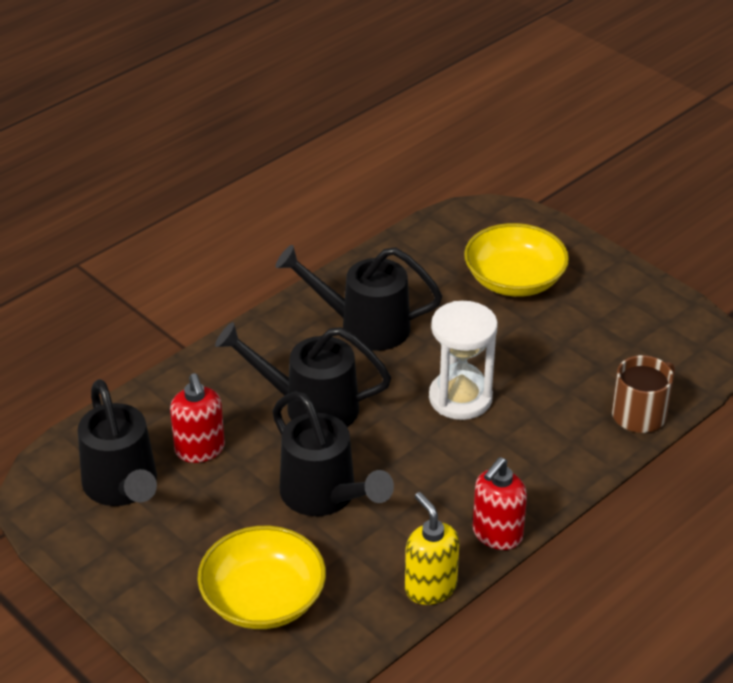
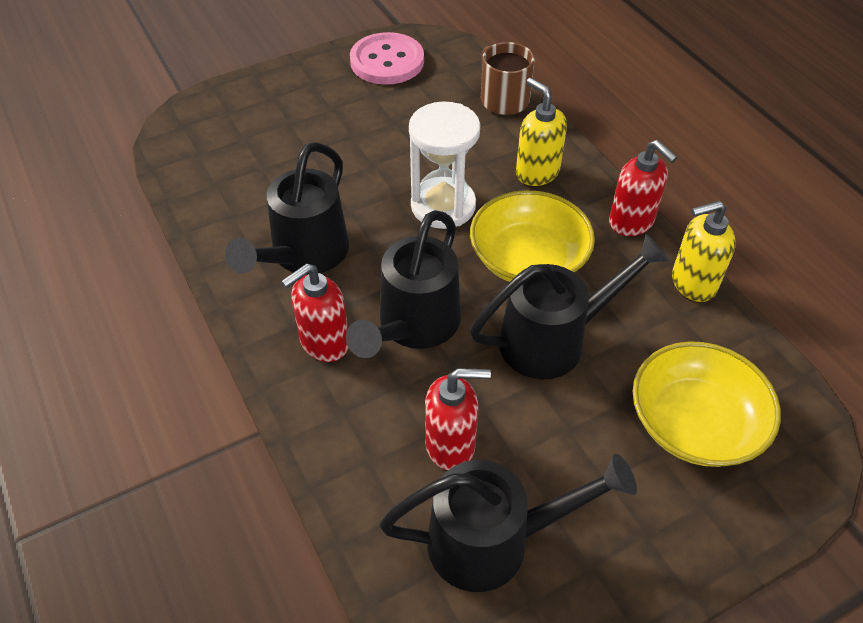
camera: 75 degrees left, 10 degrees up
(276, 359) = (324, 343): none -> red soap dispenser
(514, 280) = (290, 131): yellow bowl -> yellow bowl (528, 259)
(537, 455) = (537, 172): none -> yellow soap dispenser
(655, 319) = (387, 61): none -> pink button

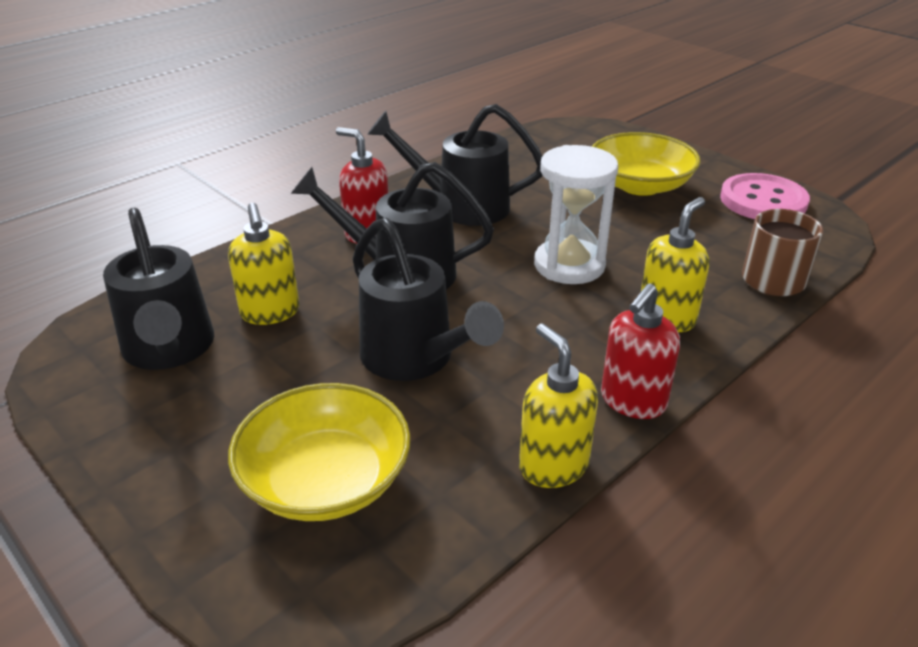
camera: 75 degrees right, 15 degrees down
(451, 445) = (270, 312): red soap dispenser -> yellow soap dispenser
(528, 259) = (523, 328): yellow bowl -> yellow bowl (640, 185)

